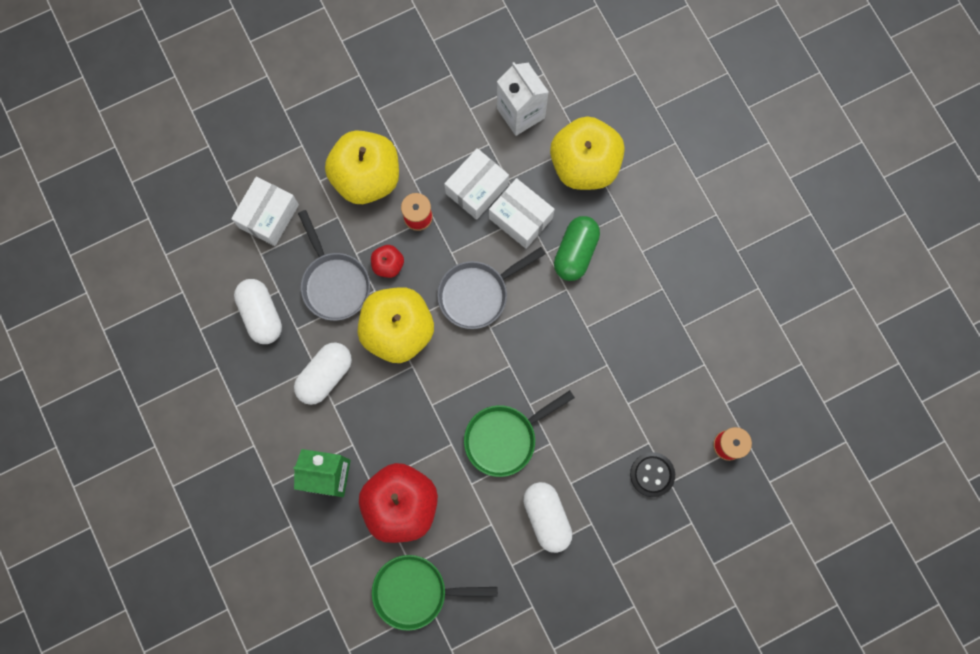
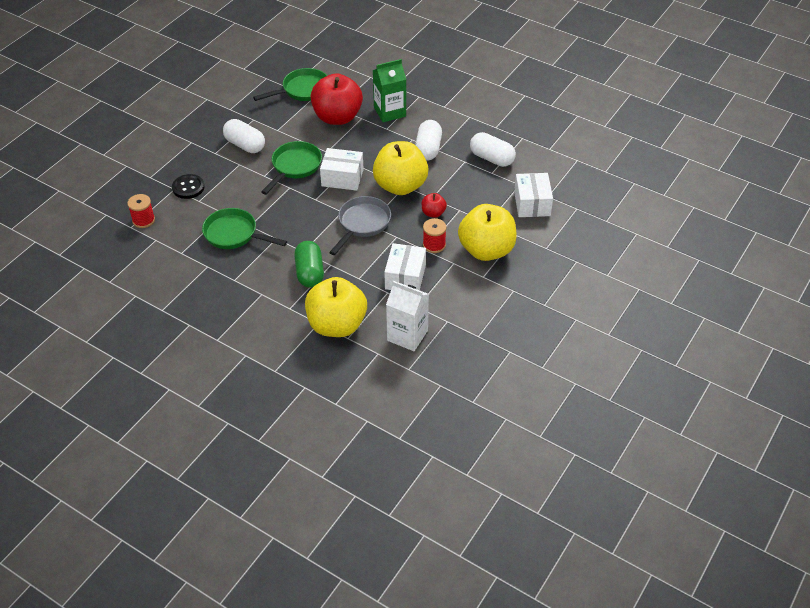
camera: 150 degrees right, 30 degrees down
(334, 283) = (460, 190): grey pan -> none
(520, 218) = (362, 274): white box -> white box (342, 178)
(631, 360) = (234, 234): none -> green pan

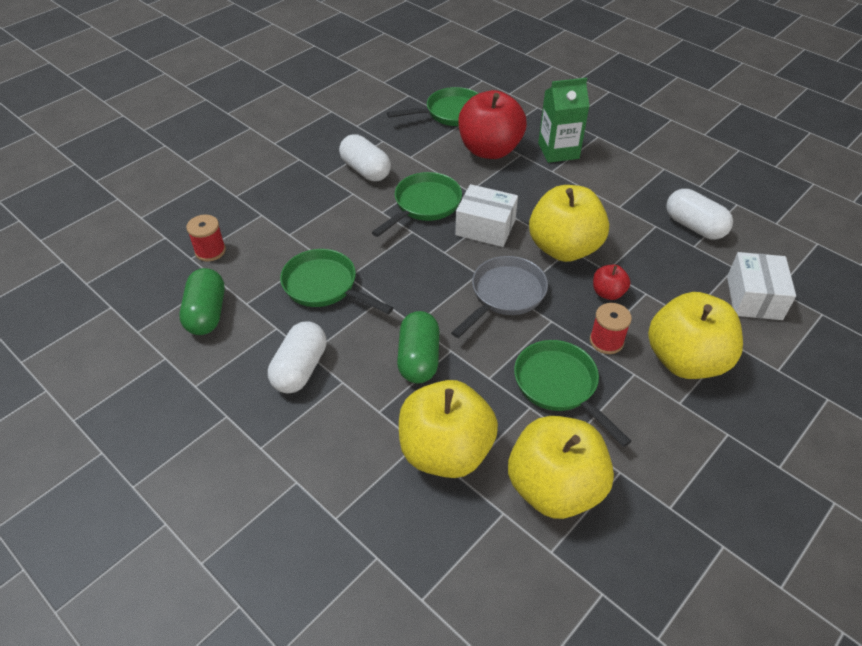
camera: 10 degrees right, 0 degrees up
(155, 263) = (207, 313): none -> green capsule
(188, 187) = (280, 215): black button -> none
(405, 277) = (559, 386): white box -> green pan
(407, 335) = (554, 487): white carton -> yellow apple
(428, 149) = (606, 203): white capsule -> white capsule (300, 369)

